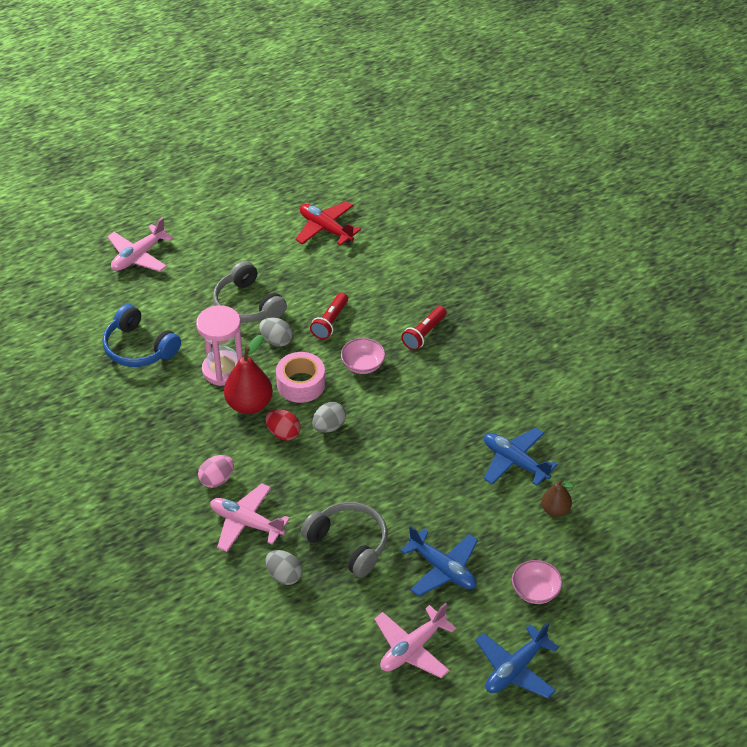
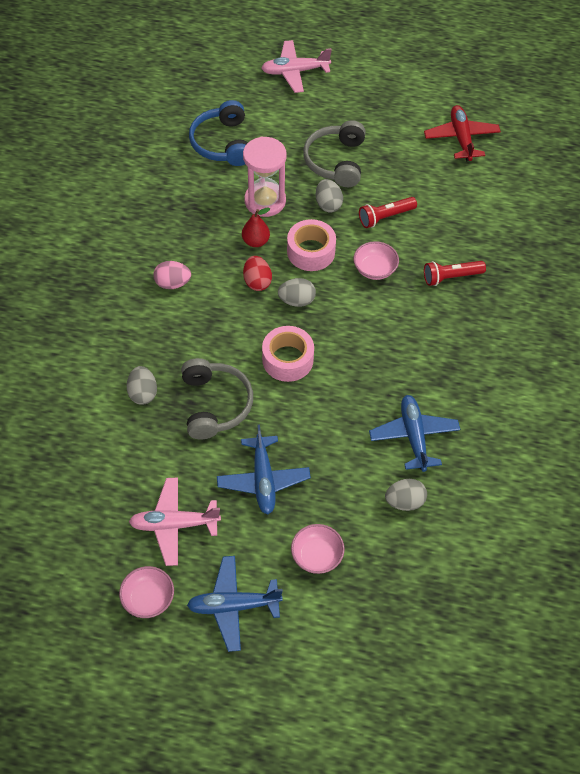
camera: 40 degrees right, 10 degrees up
(246, 523) = (159, 332): pink plane -> none
(249, 404) = (255, 241): red pear -> red pear, size x0.60
(368, 473) = (287, 359): none -> pink tape
(450, 713) = (148, 599): none -> pink bowl
(555, 510) = (404, 501): brown pear -> grey egg

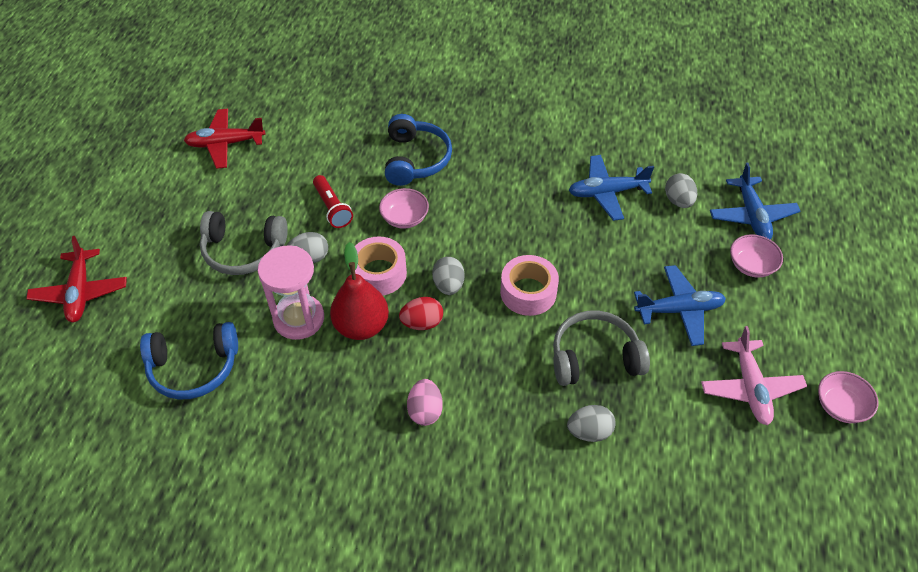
camera: 90 degrees left, 5 degrees down
(233, 606) = (823, 331): blue plane -> blue plane (751, 215)
(255, 241) = (361, 326): red pear -> red pear, size x1.68
(295, 72) = (80, 292): pink plane -> red plane
(451, 277) = (415, 159): red flashlight -> blue headphones

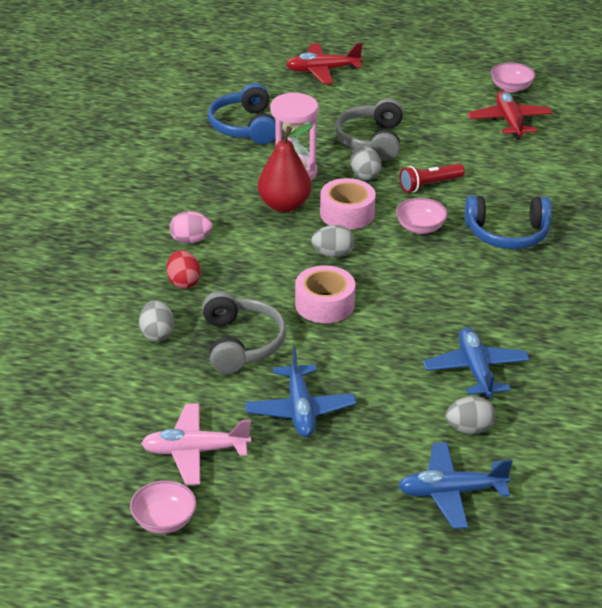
camera: 90 degrees right, 15 degrees down
(422, 323) = (287, 238): red egg -> red egg (183, 282)
(751, 265) = (367, 479): pink bowl -> pink bowl (511, 87)

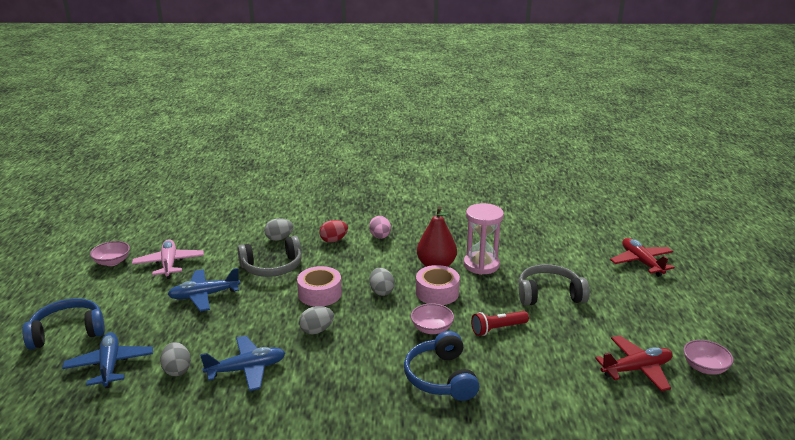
camera: 80 degrees right, 10 degrees down
(245, 126) = (531, 239): blue headphones -> blue headphones (68, 332)
(364, 175) = (495, 296): grey egg -> grey egg (317, 330)
(429, 185) = (497, 329): red flashlight -> red flashlight turned 75 degrees counterclockwise

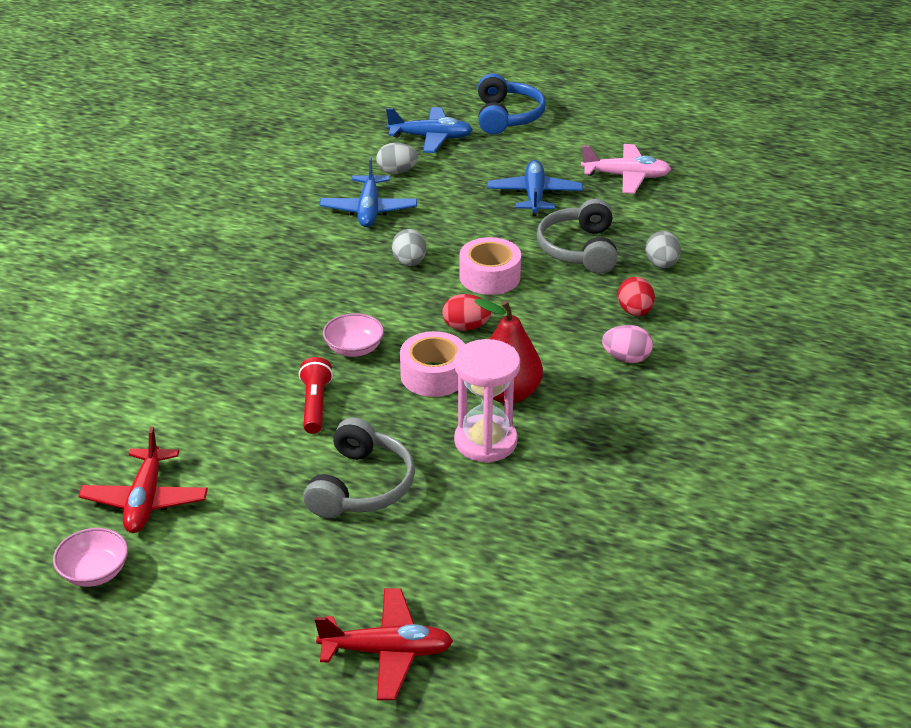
camera: 110 degrees right, 10 degrees up
(112, 262) = (650, 140): pink bowl -> none
(381, 291) = (466, 327): grey egg -> red egg
(441, 377) = (258, 332): blue headphones -> none

